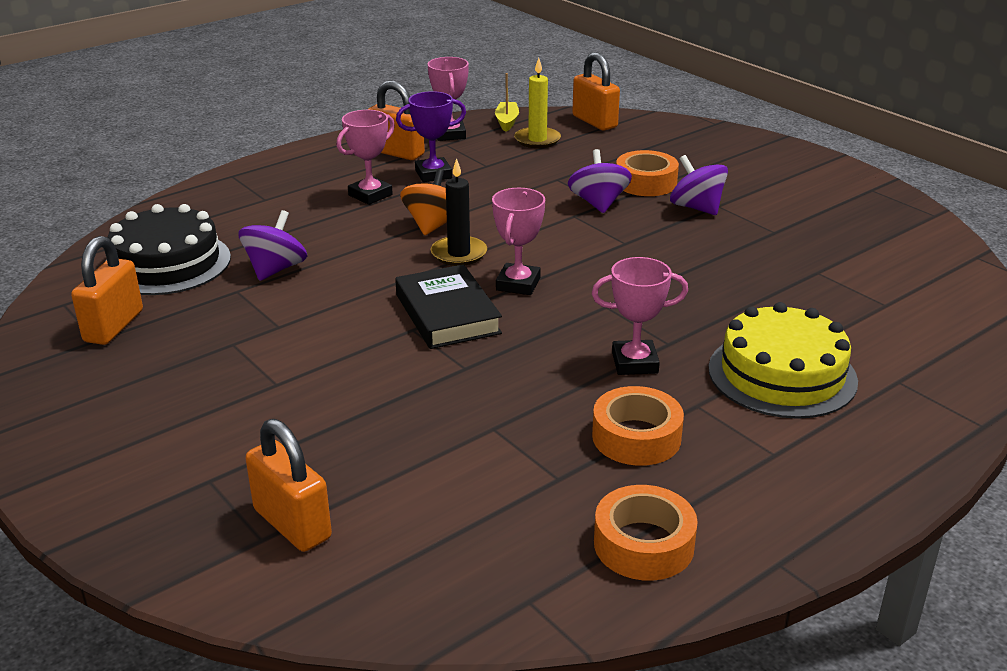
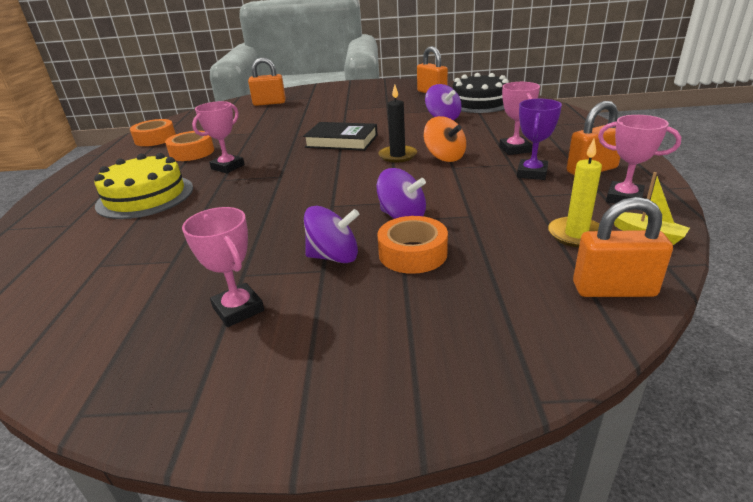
camera: 130 degrees right, 0 degrees up
(518, 284) = (340, 161): pink trophy -> pink trophy (238, 309)

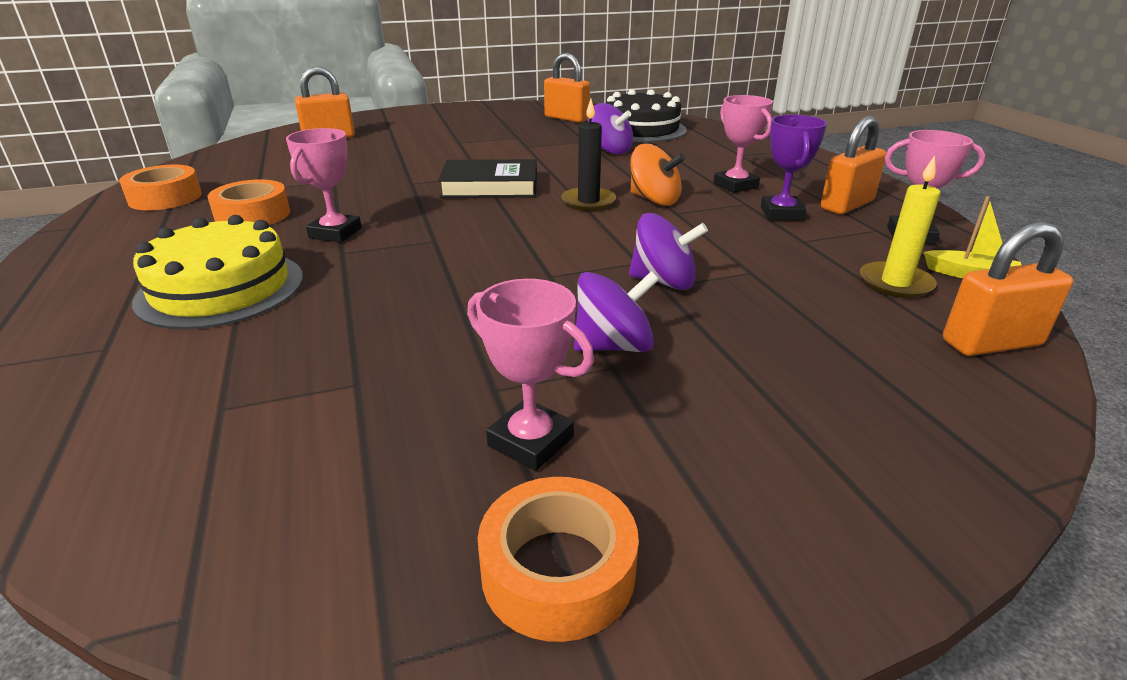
camera: 20 degrees left, 0 degrees up
(413, 253) = (718, 328): orange tape -> orange tape (558, 571)

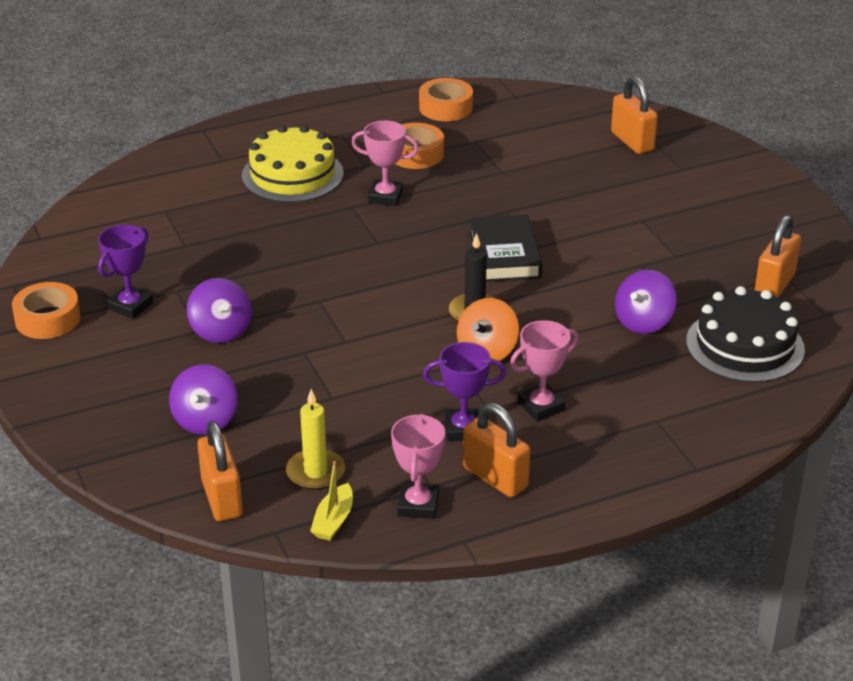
camera: 85 degrees right, 5 degrees up
(530, 441) = (130, 306): pink trophy -> purple trophy
(663, 282) = (311, 353): purple spinning top -> purple spinning top (205, 420)

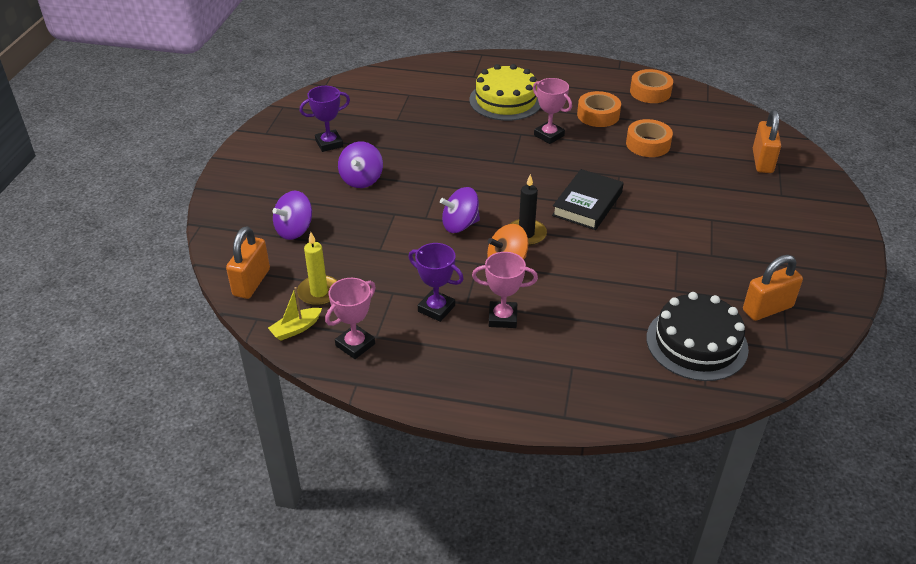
camera: 35 degrees right, 5 degrees up
(48, 319) = (279, 133): orange tape -> orange tape (648, 144)
(495, 477) = (421, 351): orange padlock -> none
(643, 322) = (637, 291): purple spinning top -> purple spinning top (460, 225)

